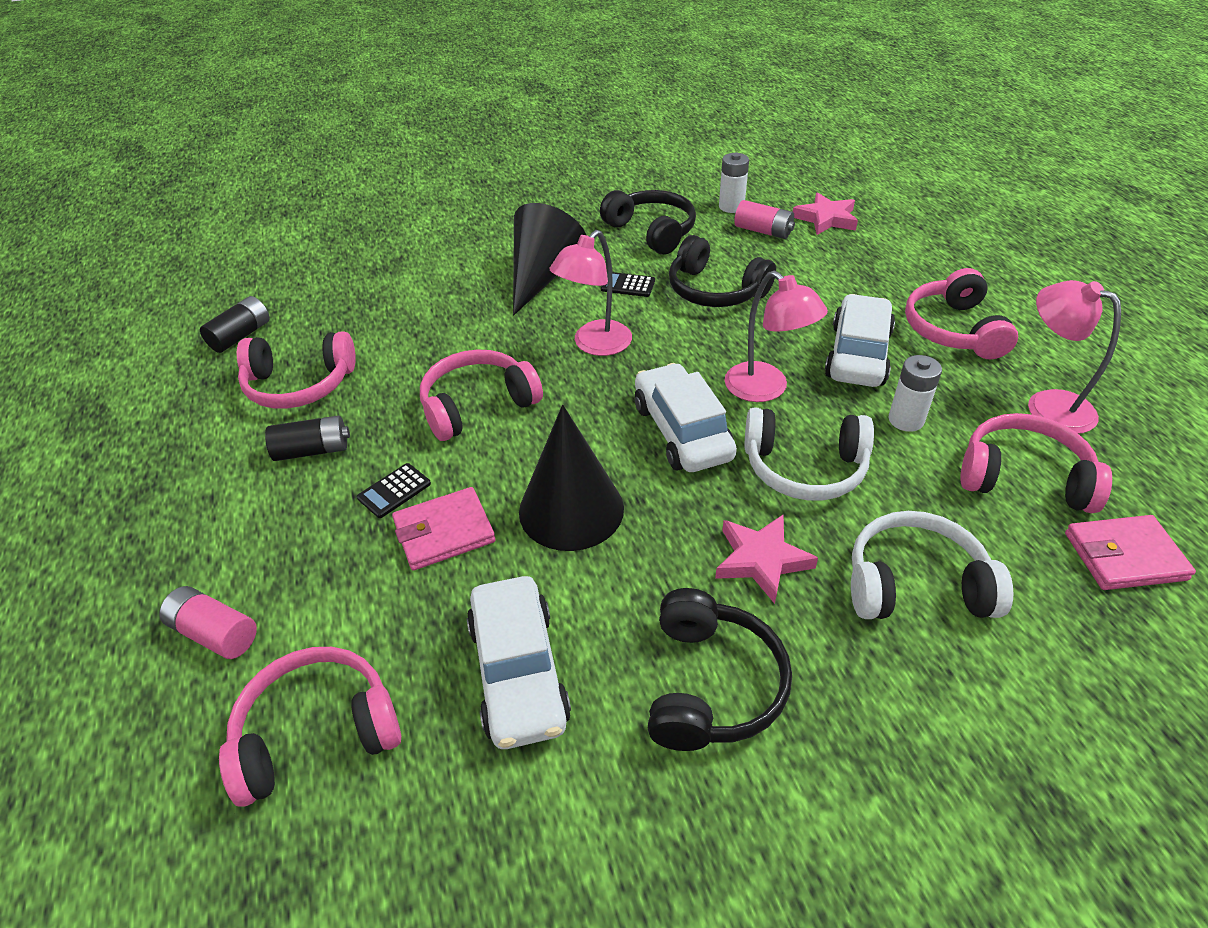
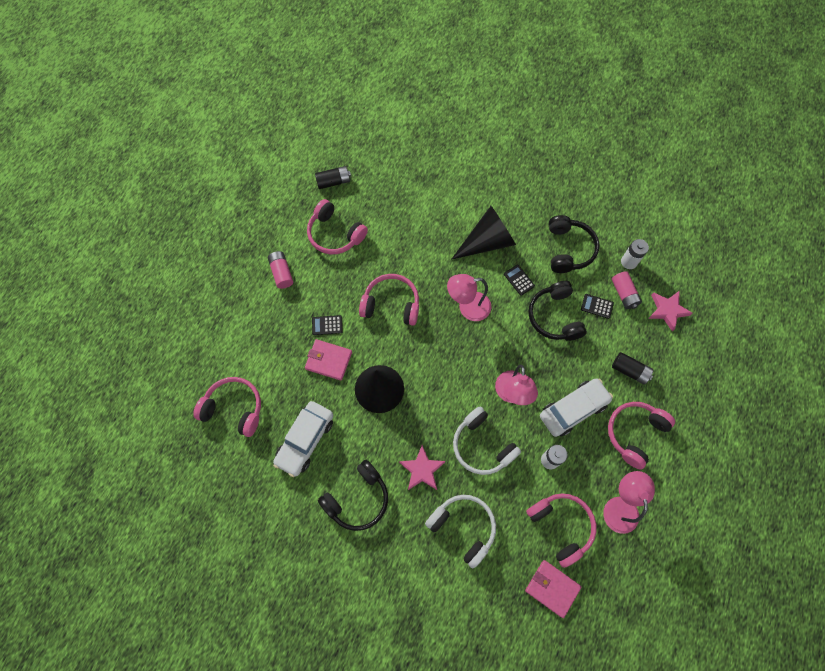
camera: 40 degrees right, 25 degrees up
(215, 633) = (230, 342): pink battery -> pink battery (281, 273)
(312, 450) = (314, 278): black battery -> black battery (630, 371)
(682, 431) = (455, 387): white car -> none
(749, 256) = (597, 306): none -> black calculator

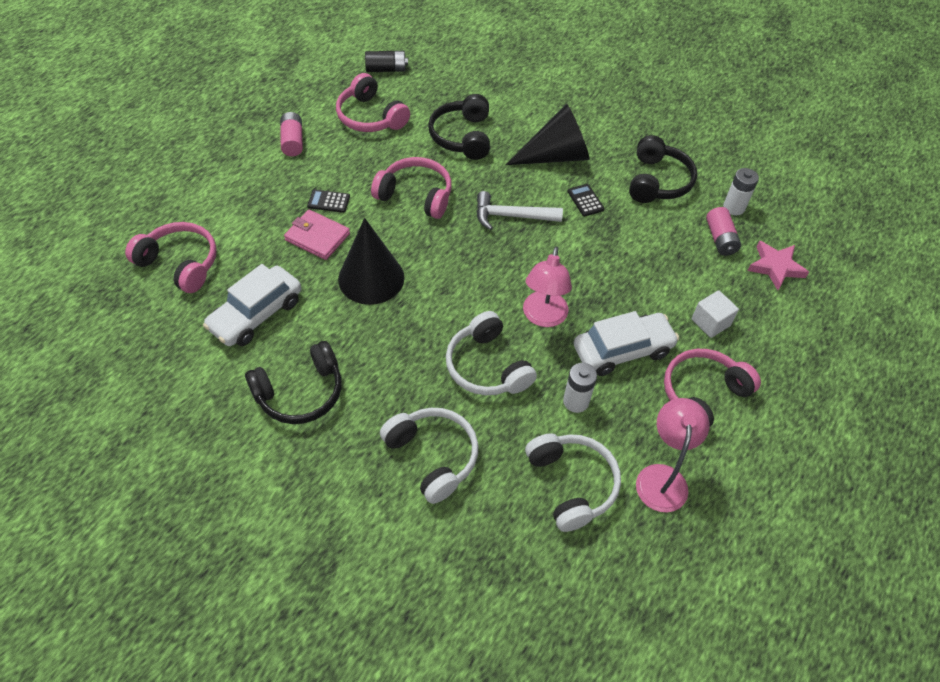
camera: 10 degrees right, 15 degrees down
(422, 470) = (397, 377): pink star -> none
(468, 307) = (511, 216): pink lamp -> white hammer
(552, 588) = (539, 560): pink wallet -> none
(554, 316) = (622, 246): black headphones -> black headphones (462, 136)
(561, 526) = (572, 484): pink headphones -> white headphones
(597, 306) = (681, 245): black calculator -> none
(630, 371) = (710, 322): black battery -> white cube

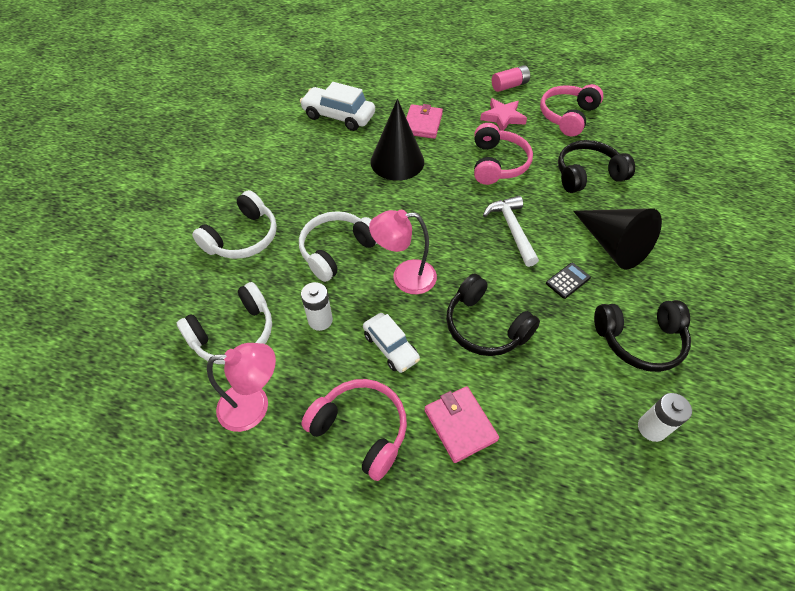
camera: 75 degrees right, 0 degrees up
(180, 263) = (366, 72): pink headphones -> none
(300, 393) = (280, 155): black headphones -> black headphones (485, 326)
(328, 201) = (461, 120): black calculator -> none
(386, 69) = (631, 110): black battery -> none
(622, 350) = (391, 347): white car -> white car, size x0.65
(710, 322) = (460, 425): white cube -> pink wallet
(720, 239) = (590, 419): pink battery -> none
(775, 267) = (580, 491): pink star -> pink star (502, 117)

